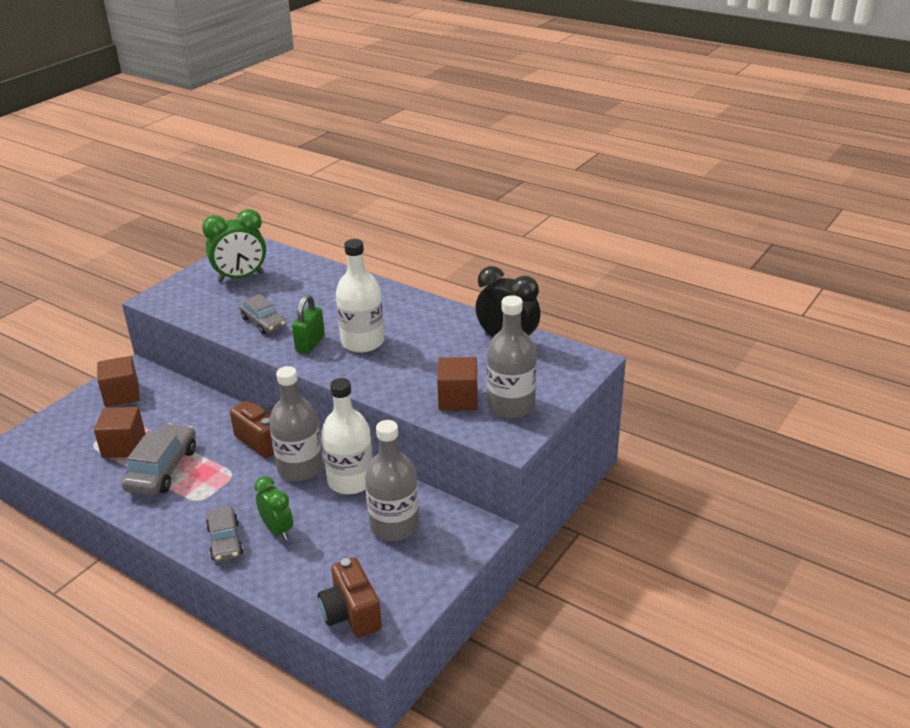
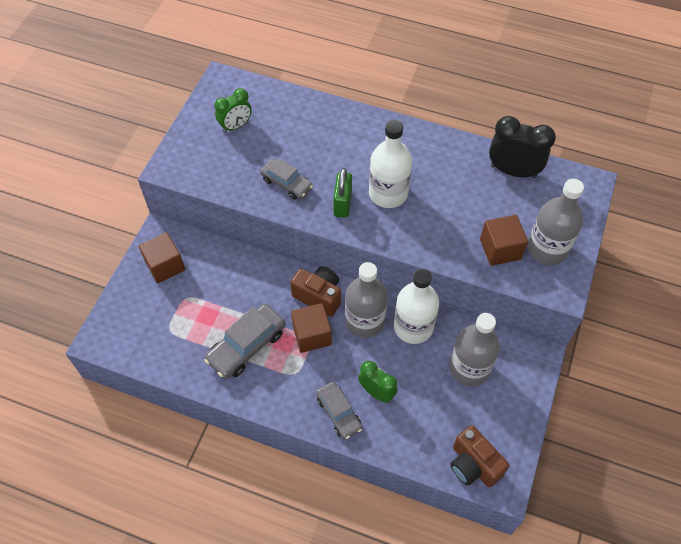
camera: 15 degrees left, 25 degrees up
(124, 446) = (198, 326): brown cube -> brown cube (312, 335)
(162, 469) = (246, 346): grey car -> grey car turned 135 degrees counterclockwise
(240, 277) = (235, 126): green clock -> green clock, size x0.65

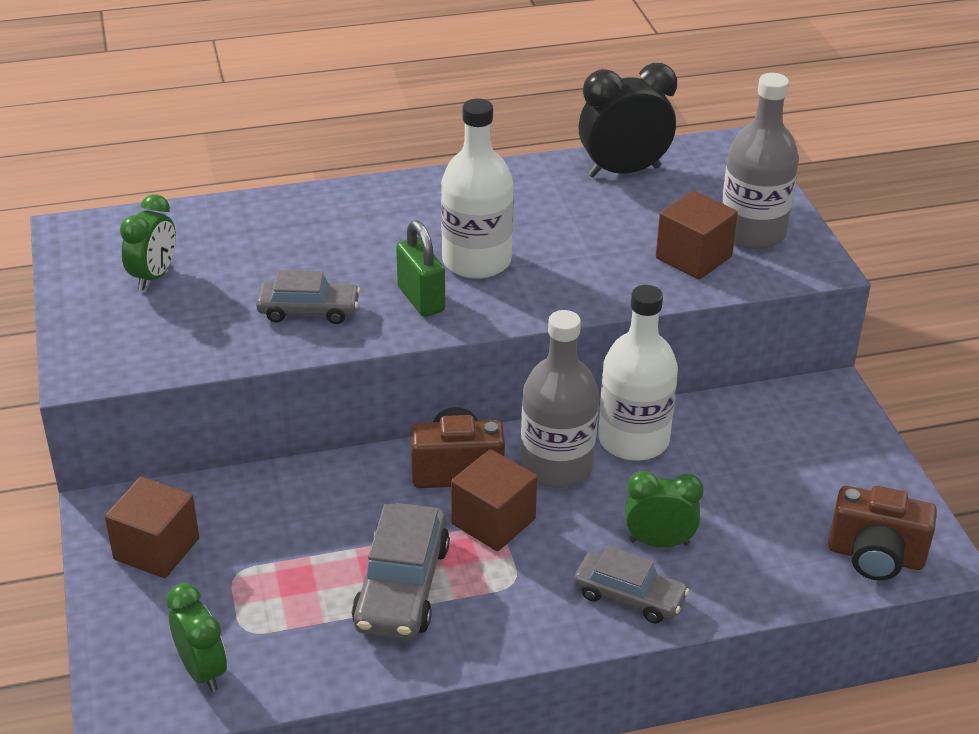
camera: 35 degrees left, 20 degrees down
(138, 339) = (202, 671): none -> green clock
(469, 368) = (757, 449): grey bottle -> none

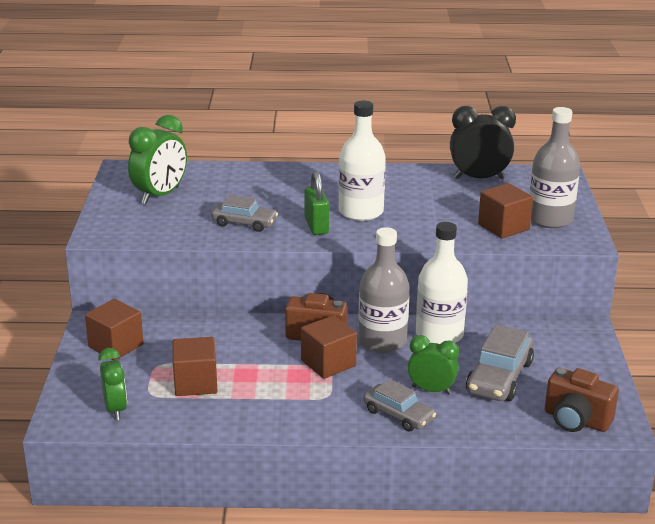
camera: 15 degrees right, 10 degrees down
(154, 276) = (160, 196): green clock -> green clock, size x1.53
(308, 596) = (195, 383): none -> brown cube
(402, 586) = (255, 387): grey car -> grey car (499, 377)

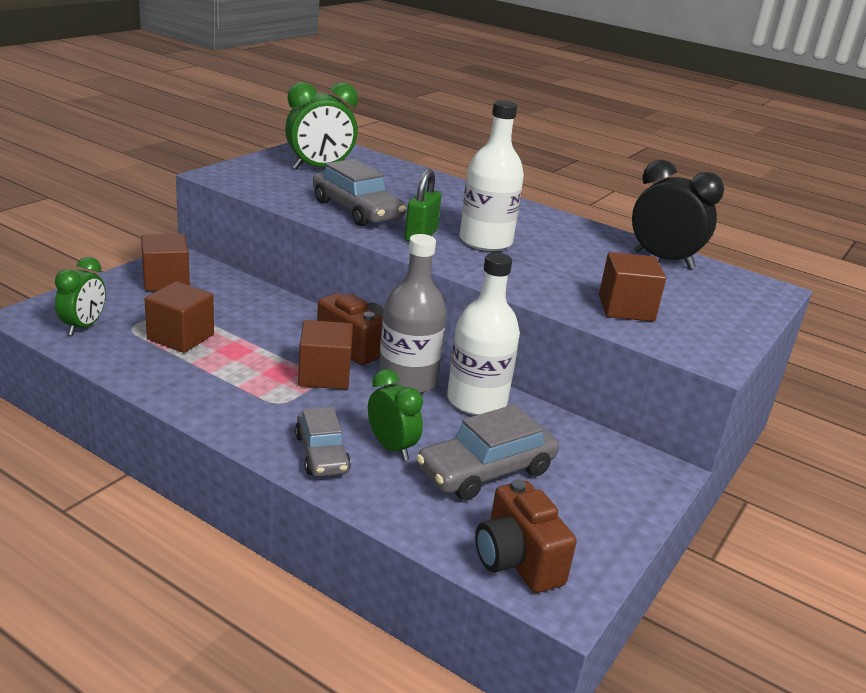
camera: 30 degrees right, 0 degrees up
(244, 223) = (357, 210): grey car -> grey car, size x1.51
(550, 219) = (696, 322): grey bottle -> none

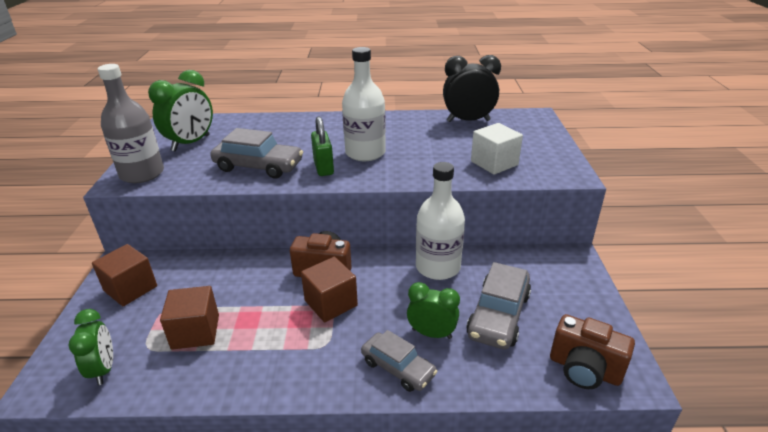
camera: 30 degrees left, 5 degrees up
(407, 380) = (384, 276): grey bottle -> grey bottle (142, 174)
(626, 308) = (494, 163): brown cube -> white cube

